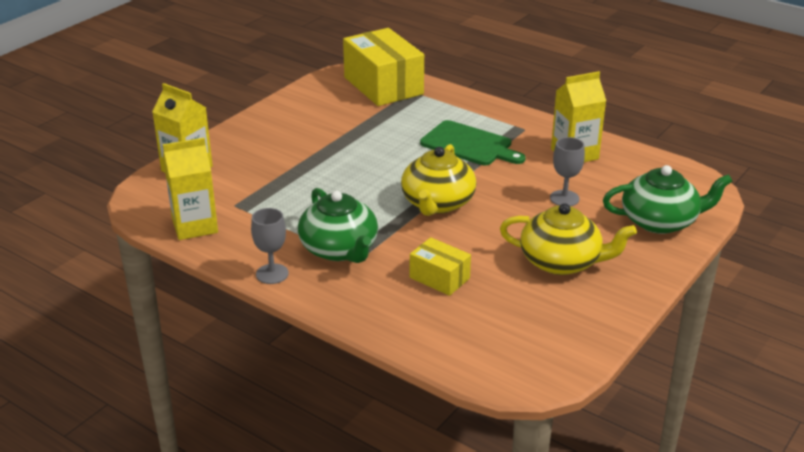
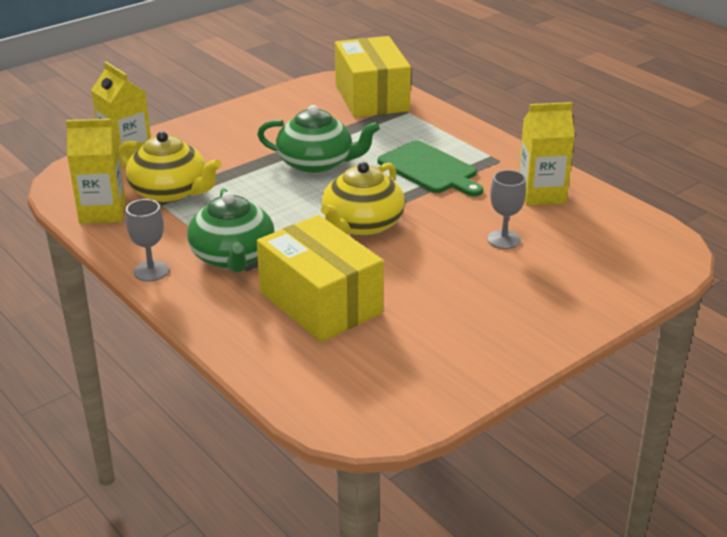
camera: 15 degrees right, 0 degrees up
(439, 278) = (320, 302): yellow box -> yellow box, size x1.92
(561, 262) = (463, 307): yellow teapot -> yellow teapot (170, 192)
(660, 221) = (600, 280): green teapot -> green teapot (316, 163)

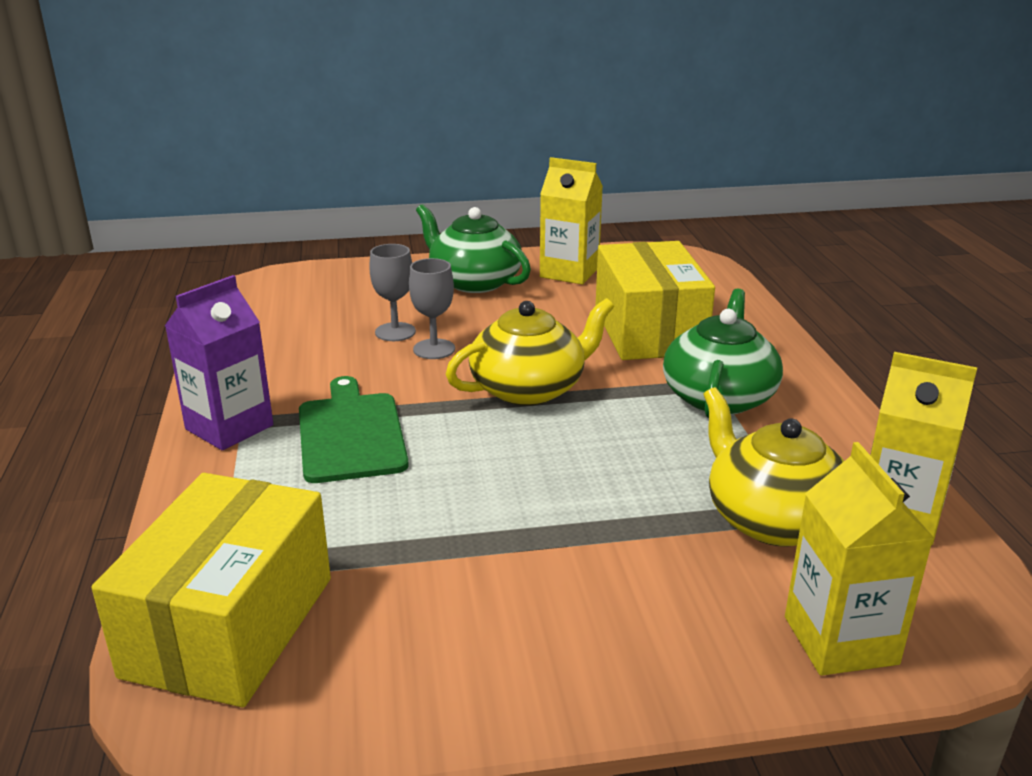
camera: 150 degrees left, 5 degrees down
(151, 271) = (832, 409): grey goblet -> grey goblet (434, 349)
(316, 163) = (498, 497): green teapot -> green teapot (474, 282)
(497, 154) = (229, 427): none -> purple carton
(541, 194) = (275, 362): yellow carton -> yellow carton (569, 272)

